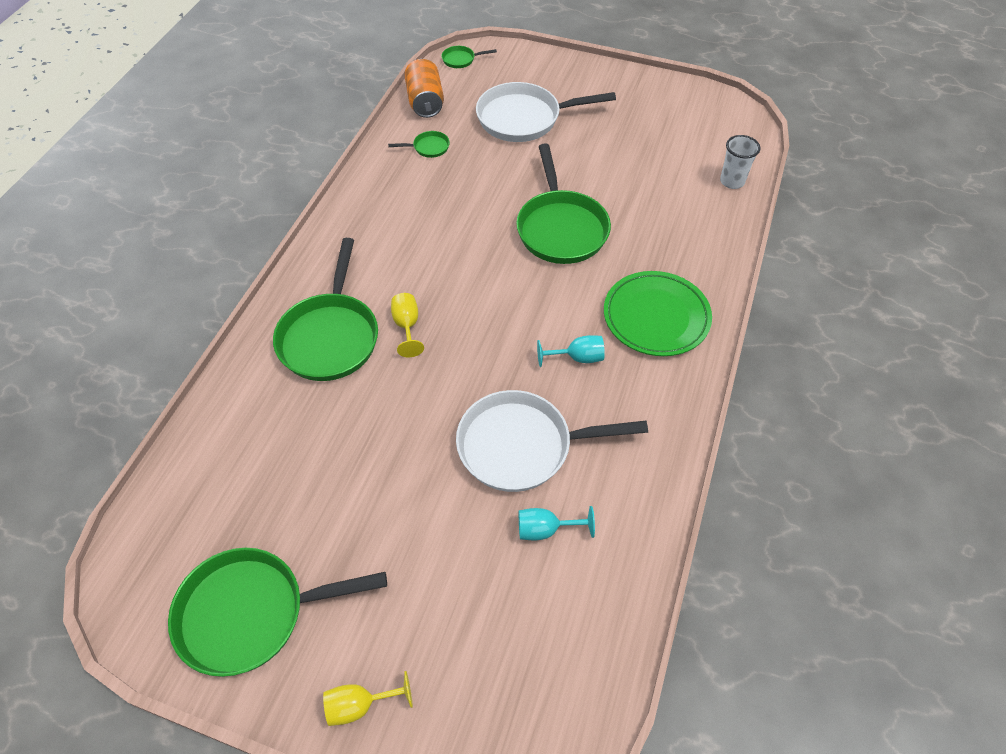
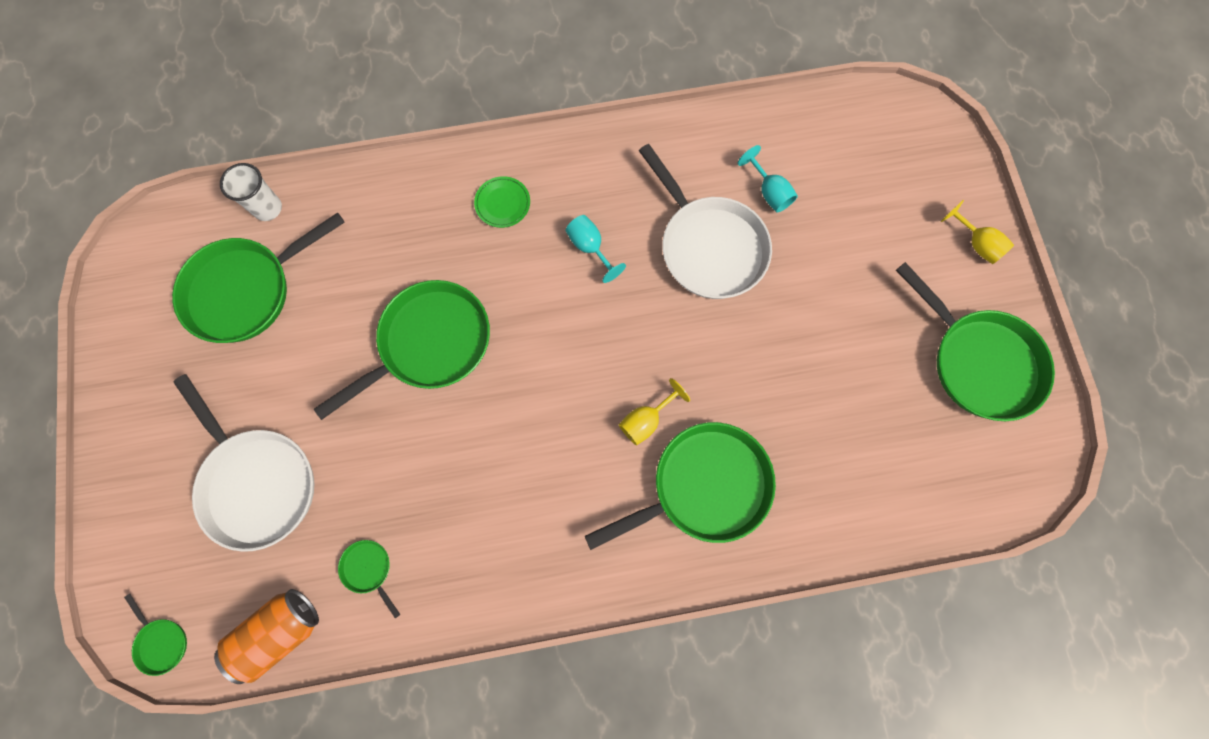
camera: 120 degrees left, 20 degrees up
(656, 317) = (502, 203): green plate -> green plate, size x0.50
(668, 152) = (246, 290): none -> green pan

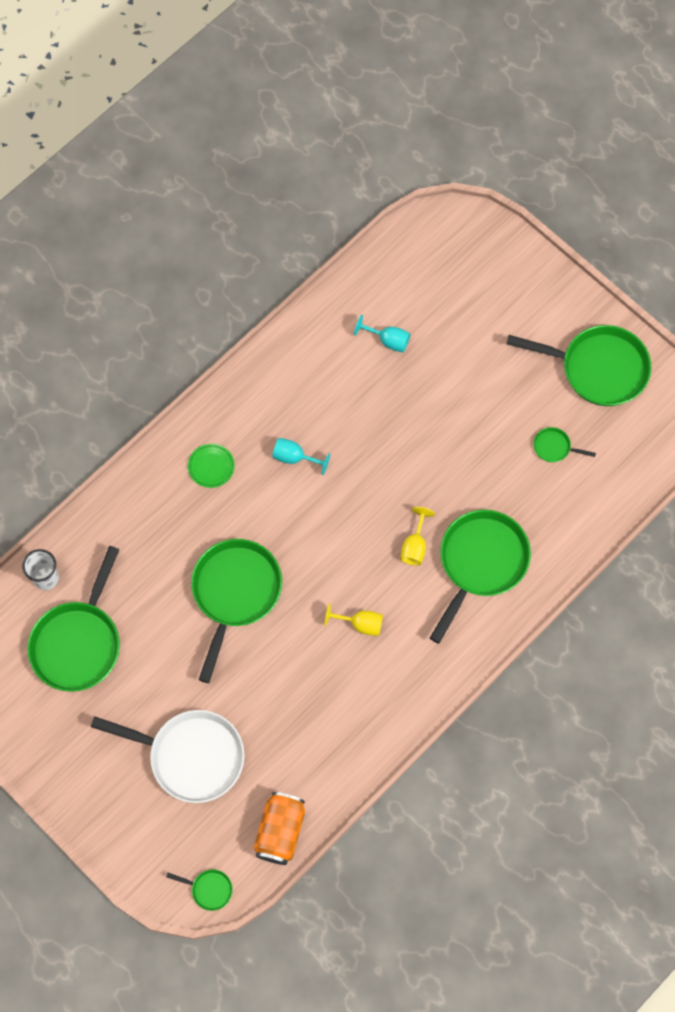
camera: 35 degrees left, 5 degrees down
(369, 569) = (307, 756): green pan -> green pan (554, 447)
(709, 247) = (374, 405): white pan -> none
(976, 244) = (547, 289): yellow goblet -> yellow goblet (360, 624)

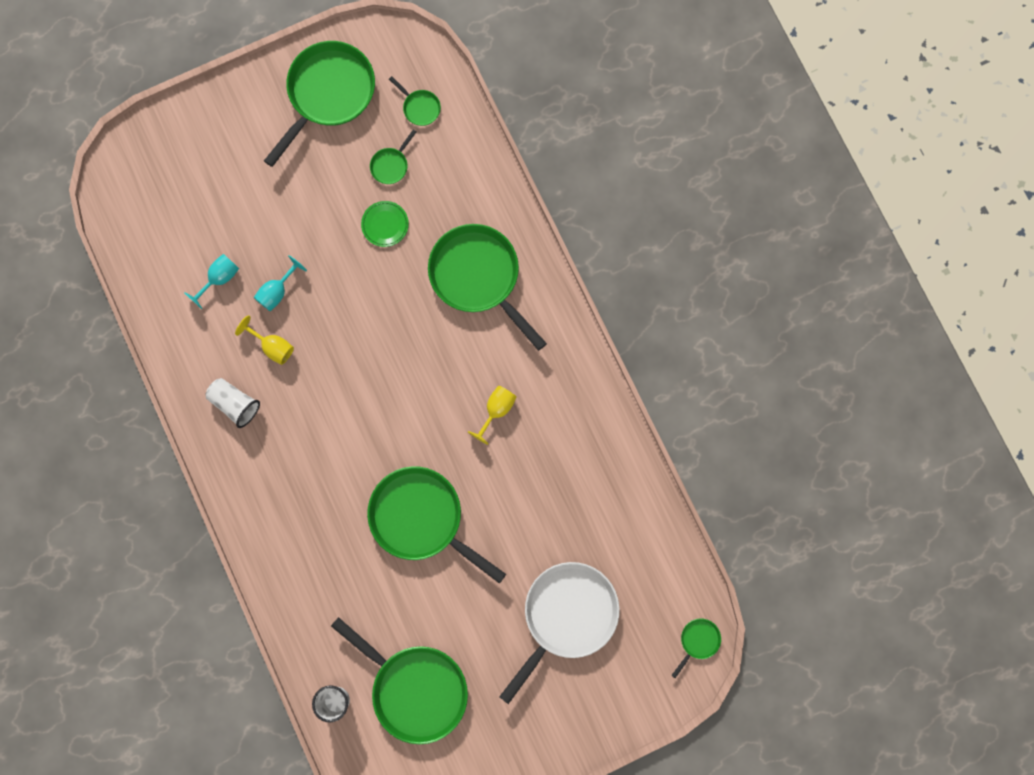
camera: 70 degrees left, 10 degrees up
(211, 466) = (283, 497): green plate -> green plate (385, 224)
(280, 395) = (235, 404): none -> white cup
(280, 831) = (667, 556): orange can -> none
(294, 458) = (305, 412): turquoise goblet -> turquoise goblet (277, 291)
(415, 546) = (439, 331): yellow goblet -> yellow goblet (272, 346)
(620, 453) = (420, 107): none -> green pan

